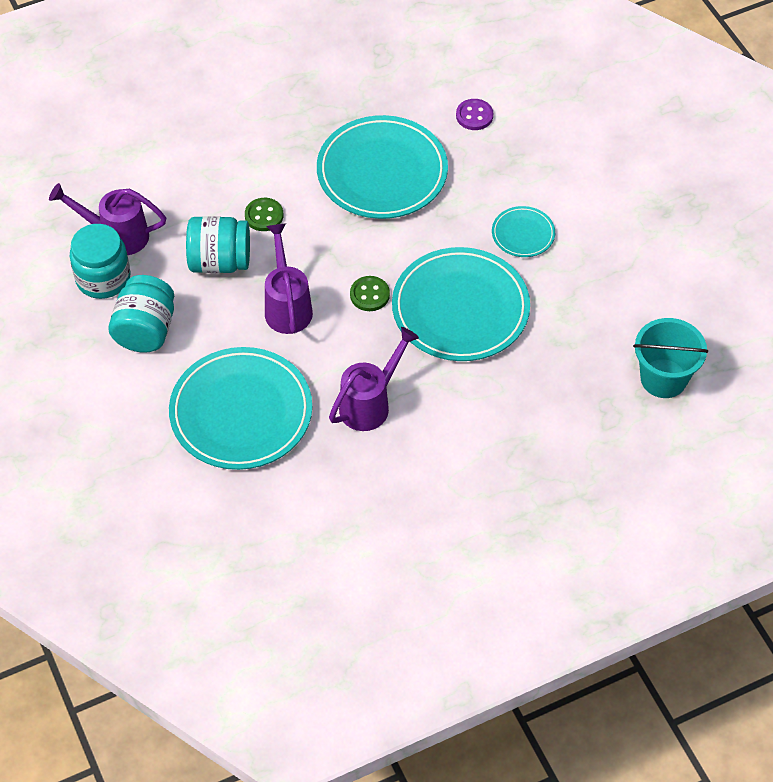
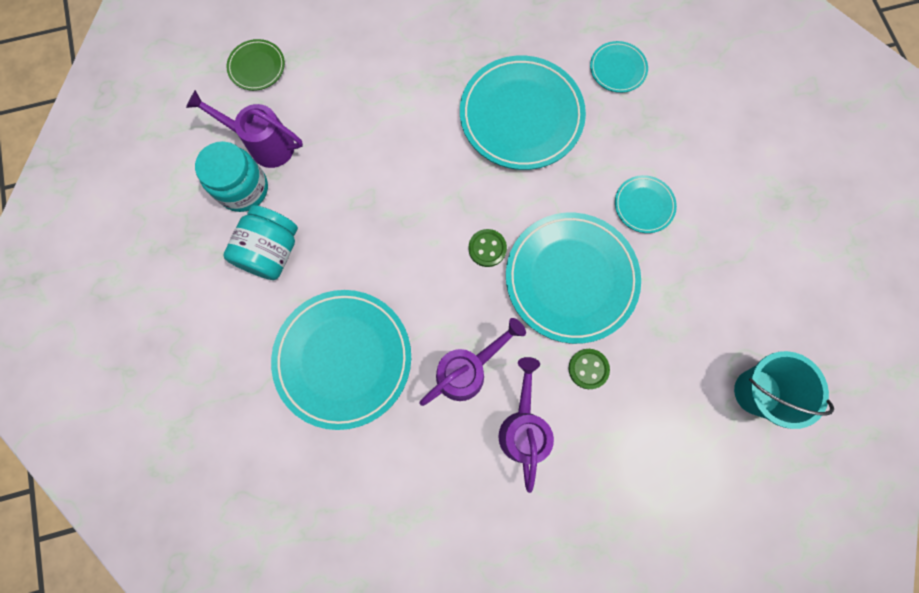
camera: 10 degrees right, 20 degrees up
(92, 165) = (257, 67): none -> green plate
(219, 261) = (353, 188): turquoise jar -> none
(264, 216) = (403, 145): green button -> green button (588, 369)
(287, 306) = (407, 248): purple watering can -> purple watering can (523, 427)
(474, 116) = (617, 69): purple button -> turquoise plate

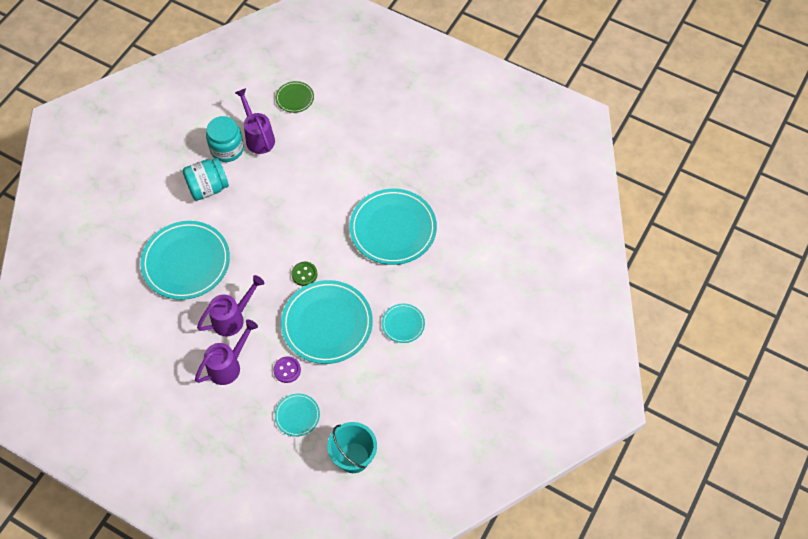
camera: 45 degrees right, 15 degrees down
(467, 371) = (232, 318): purple watering can -> purple watering can turned 45 degrees counterclockwise
(588, 369) = (287, 370): green button -> purple button
(617, 69) = (469, 249): turquoise plate -> turquoise plate (297, 415)

